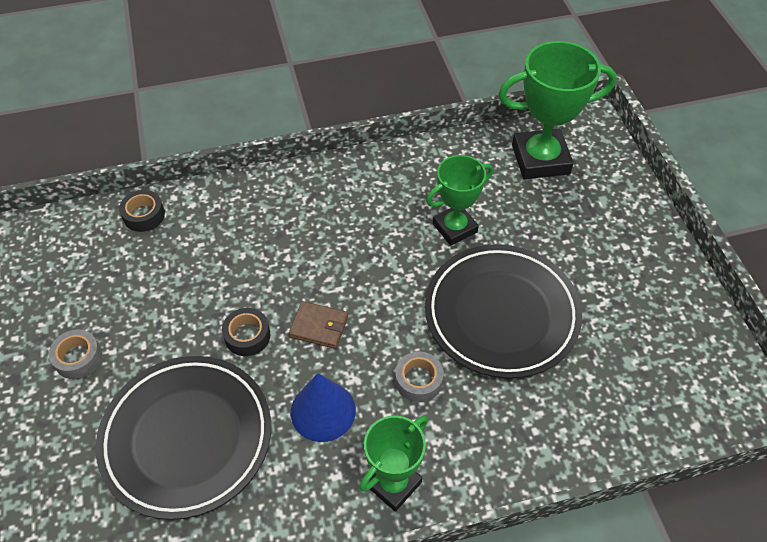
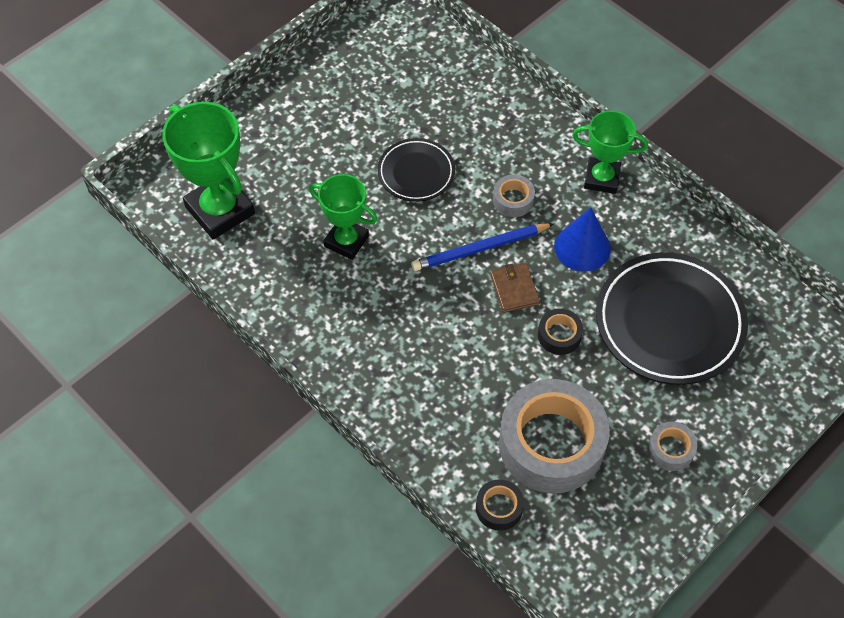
camera: 120 degrees left, 5 degrees up
(160, 275) = (551, 444): none -> grey tape
(380, 322) = (480, 249): none -> blue pencil
(501, 314) = (416, 173): black plate -> black plate, size x0.55

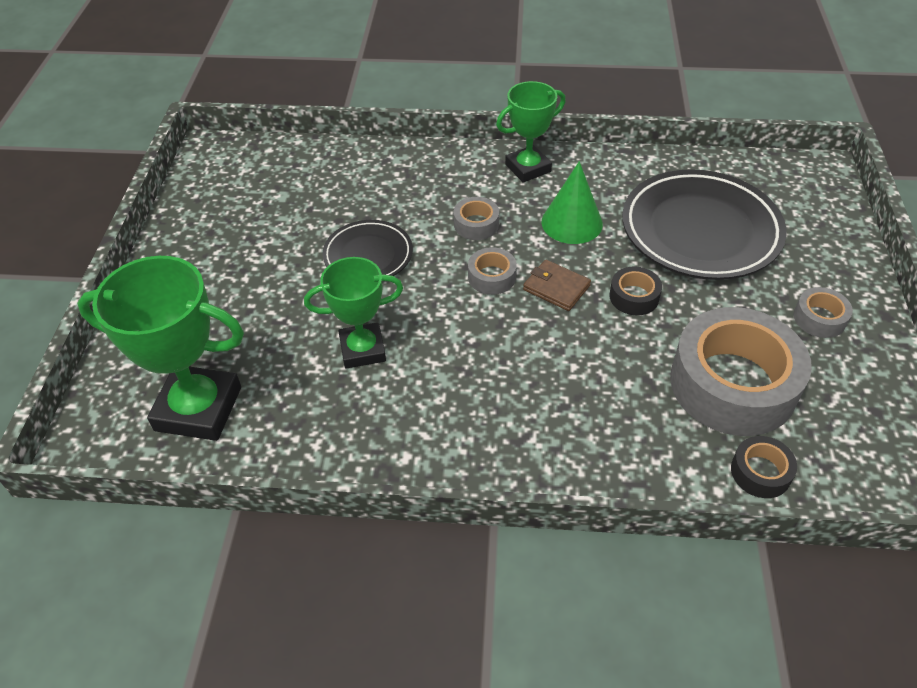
camera: 40 degrees left, 10 degrees down
(480, 249) = (492, 277): blue pencil -> grey tape
(582, 247) = (572, 223): blue cone -> green cone

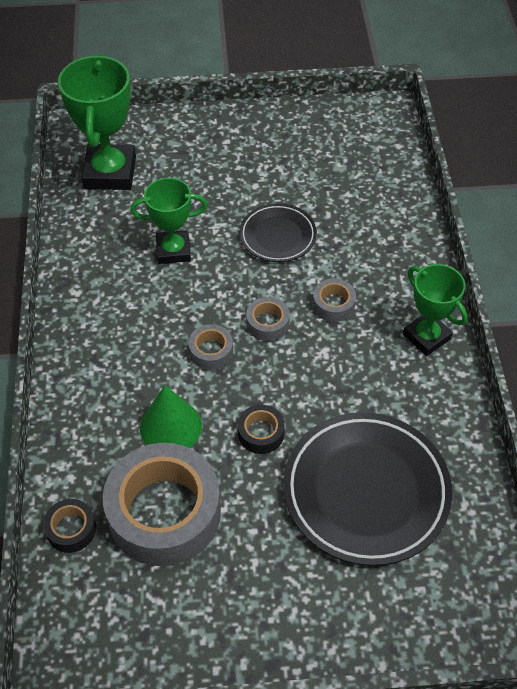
camera: 80 degrees right, 5 degrees up
(362, 350) = (173, 250): green trophy -> green trophy turned 75 degrees counterclockwise
(556, 288) = (262, 372): brown wallet -> none
(572, 223) = (353, 379): green cone -> green cone (171, 426)
(819, 318) = (257, 596): grey tape -> grey tape (211, 351)

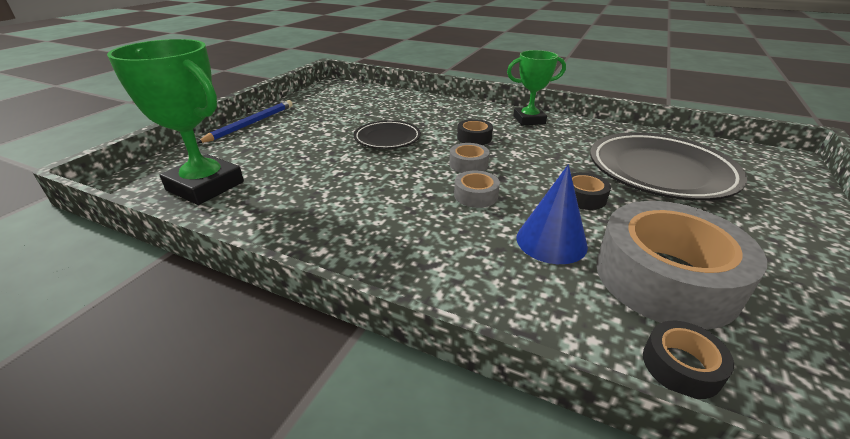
camera: 60 degrees left, 20 degrees down
(171, 426) = (551, 241): green cone -> blue cone
(173, 250) = (343, 181): green trophy -> none
(232, 118) = (251, 123): none -> blue pencil
(333, 304) = (474, 138): grey tape -> black tape

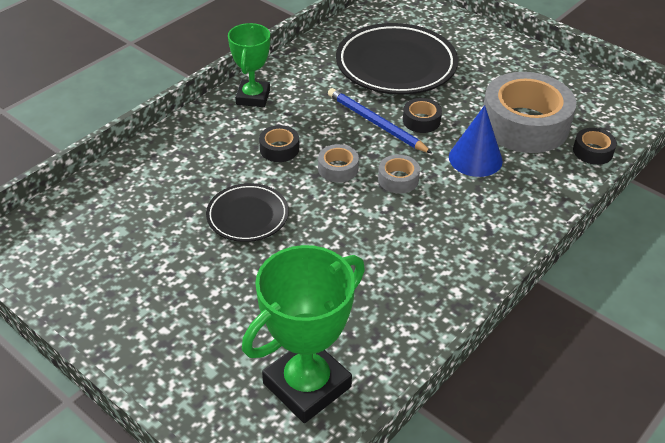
camera: 75 degrees left, 10 degrees up
(251, 123) = (124, 349): blue pencil -> blue pencil (376, 123)

